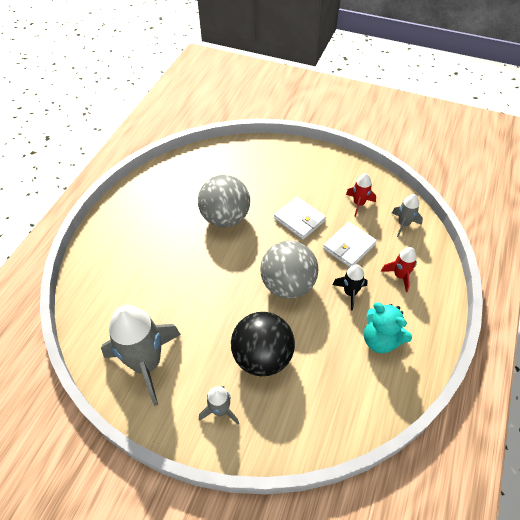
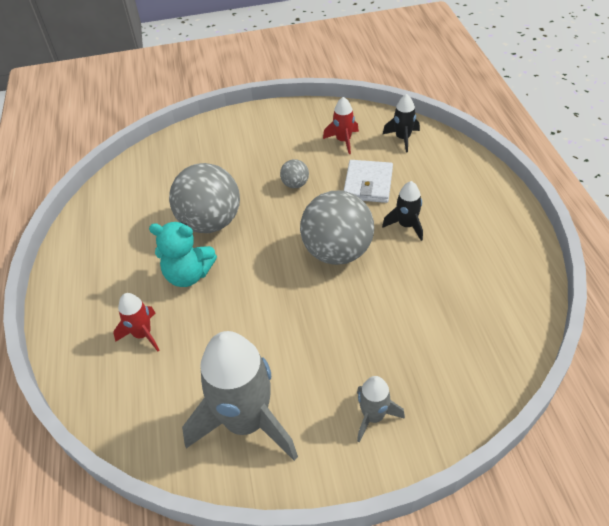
camera: 30 degrees left, 5 degrees down
(262, 357) = (372, 336): black ball -> none
(299, 220) = (295, 184): white wallet -> grey ball
(380, 340) = (473, 252): turquoise teddy bear -> turquoise teddy bear (188, 275)
(400, 276) = (439, 185): red rocket -> red rocket (143, 334)
(403, 224) = (402, 138): grey rocket -> black rocket

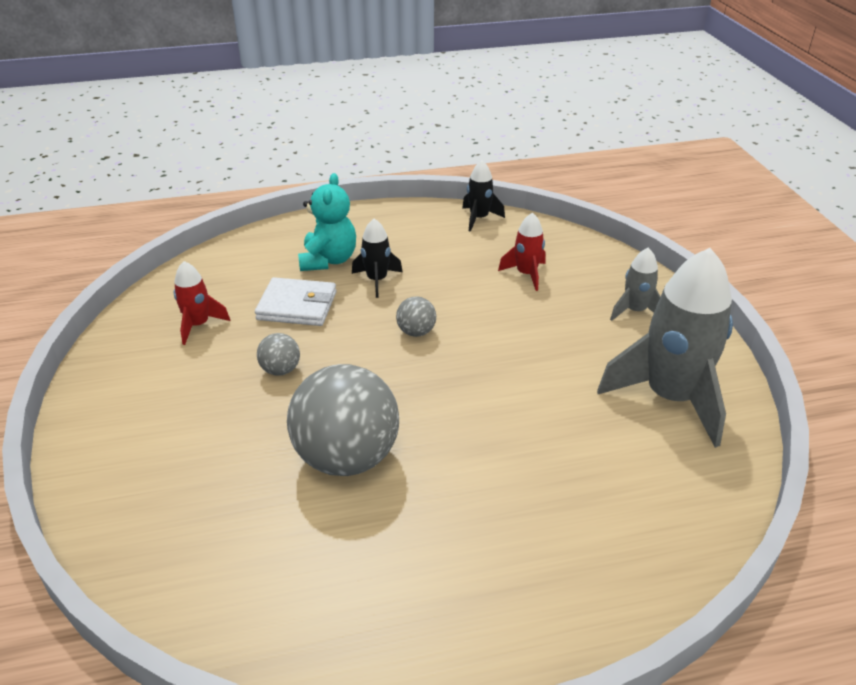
camera: 95 degrees left, 10 degrees down
(143, 334) = (569, 512): red rocket -> red rocket (526, 274)
(188, 275) = (455, 472): turquoise teddy bear -> turquoise teddy bear (328, 260)
(337, 252) = (416, 332): grey ball -> grey ball, size x0.44
(402, 138) = (214, 276): black rocket -> black rocket (479, 218)

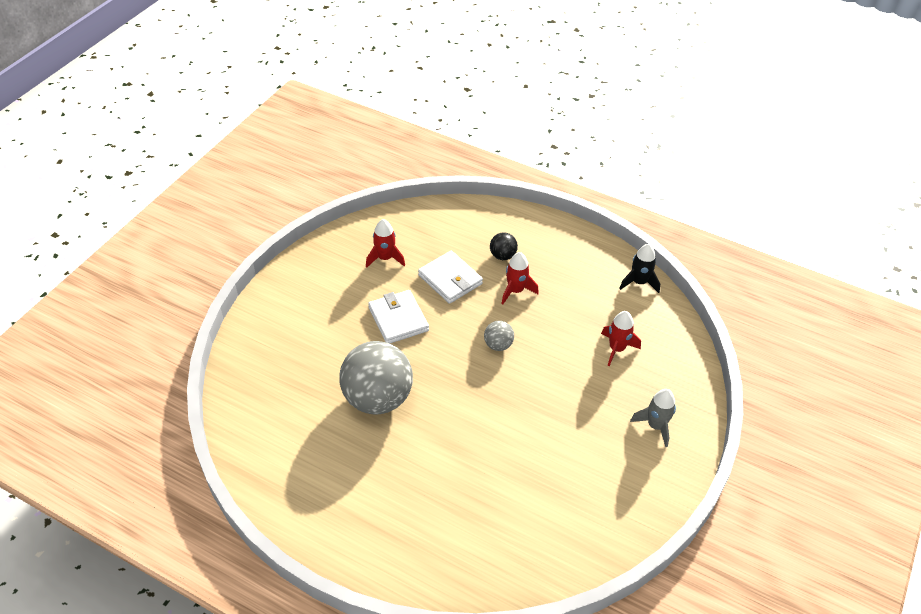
camera: 40 degrees right, 10 degrees up
(280, 370) = (398, 319): grey ball -> white wallet
(328, 260) = (502, 256): turquoise teddy bear -> black ball
(377, 280) = (515, 291): black rocket -> red rocket
(670, 398) = (597, 498): grey rocket -> none

